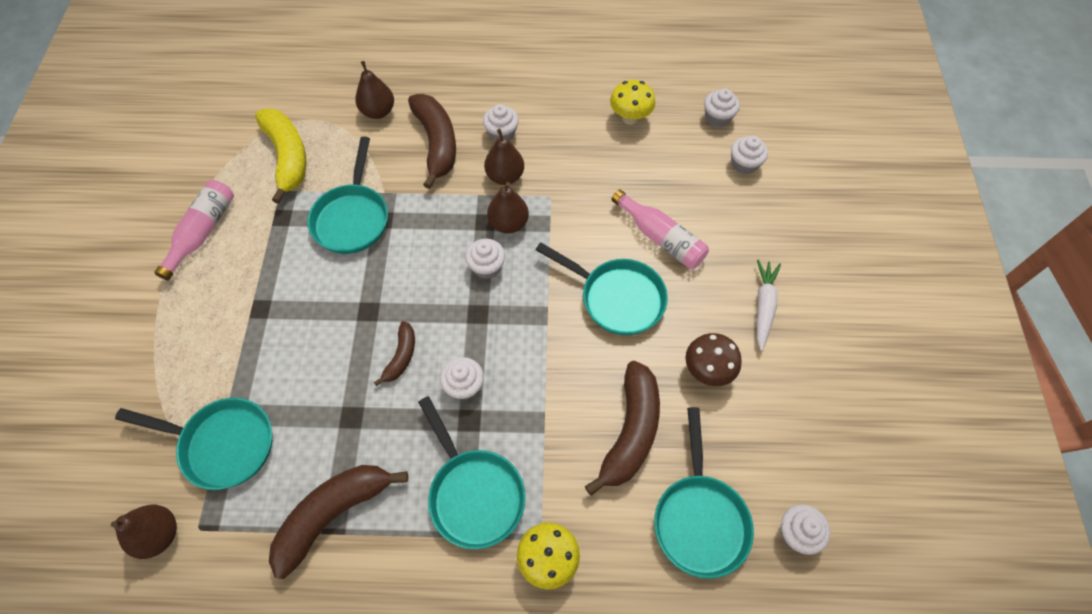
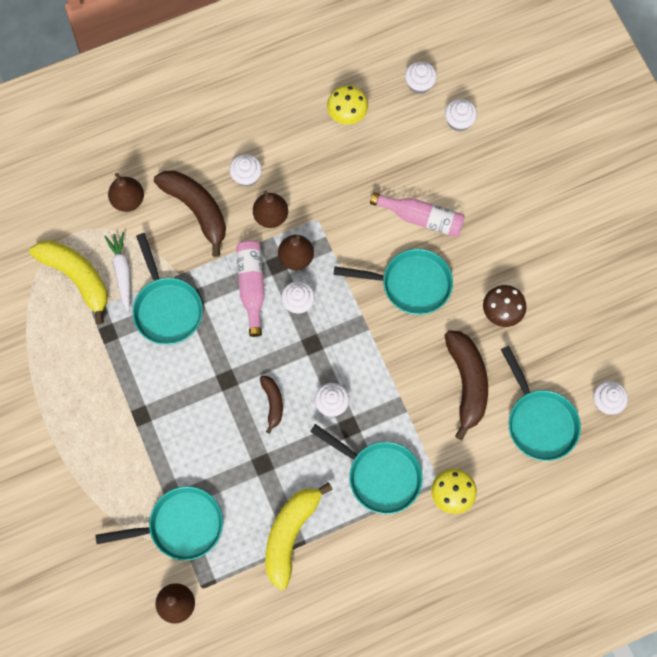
camera: 25 degrees left, 10 degrees up
(203, 232) = (50, 374): pink bottle -> pink bottle (251, 287)
(333, 514) = (290, 534): brown banana -> yellow banana
(763, 306) = (522, 243): white carrot -> white carrot (122, 272)

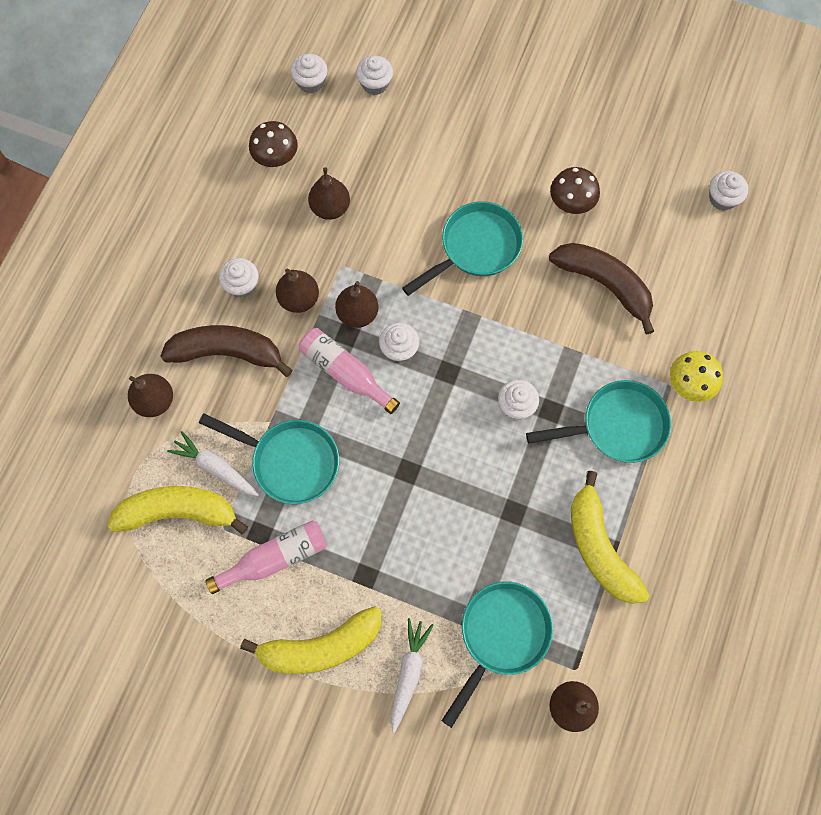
camera: 45 degrees left, 0 degrees up
(76, 430) = (321, 646): none -> yellow banana
(108, 493) = (409, 673): none -> white carrot
(273, 403) = (467, 452): brown banana -> none
(347, 115) = (276, 159): yellow mushroom -> brown mushroom
(348, 176) = (330, 208): none -> brown pear
(421, 218) = (427, 187): pink bottle -> pink bottle (275, 558)
(539, 421) = (690, 261): turquoise pan -> none

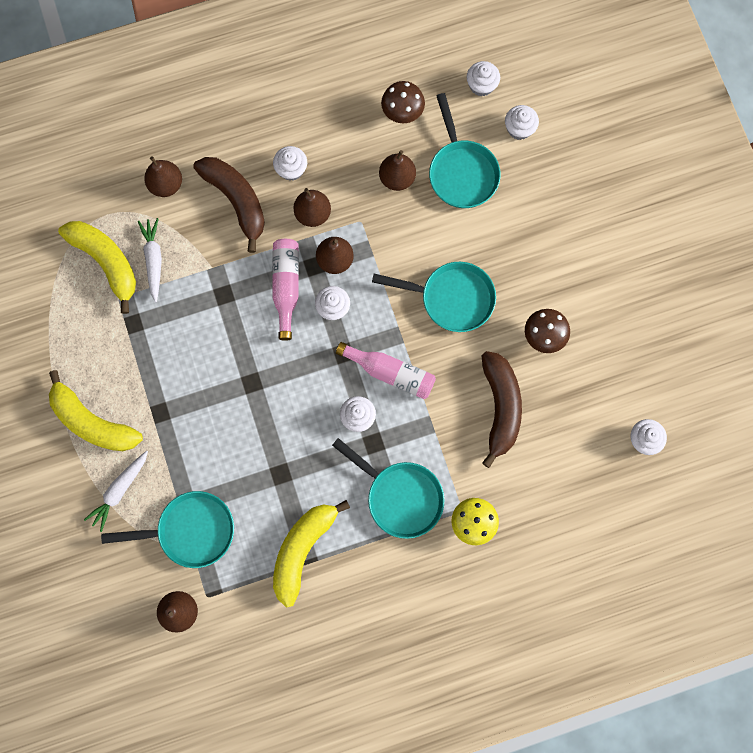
camera: 50 degrees right, 5 degrees up
(275, 558) = (125, 346): pink bottle -> pink bottle (390, 373)
(290, 461) = (196, 302): turquoise pan -> turquoise pan (461, 172)
(409, 673) = (119, 491): white carrot -> white carrot turned 150 degrees clockwise

